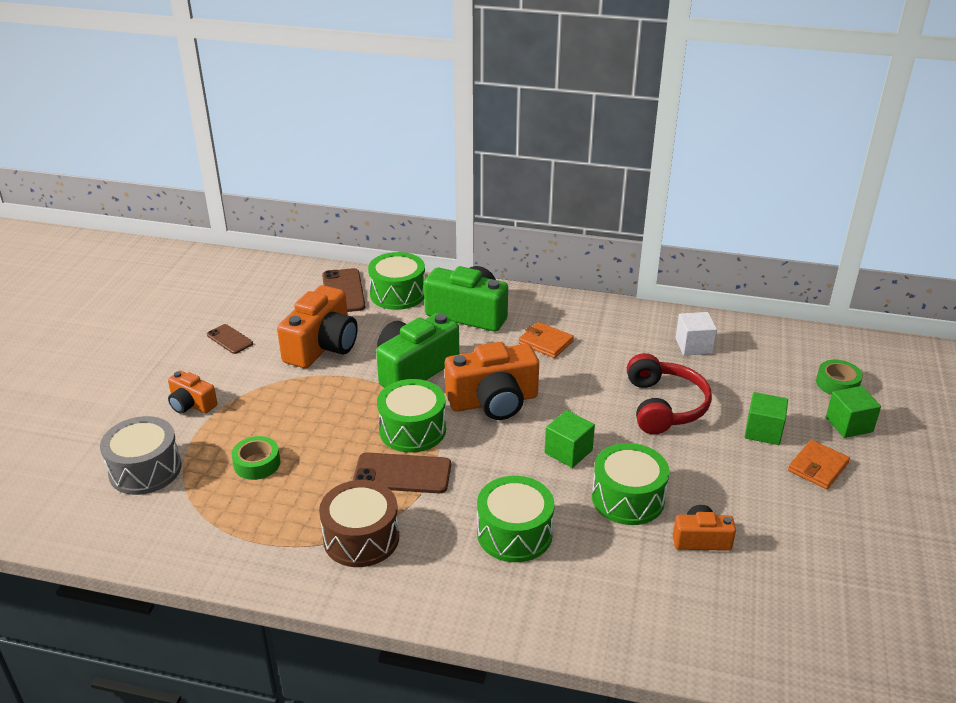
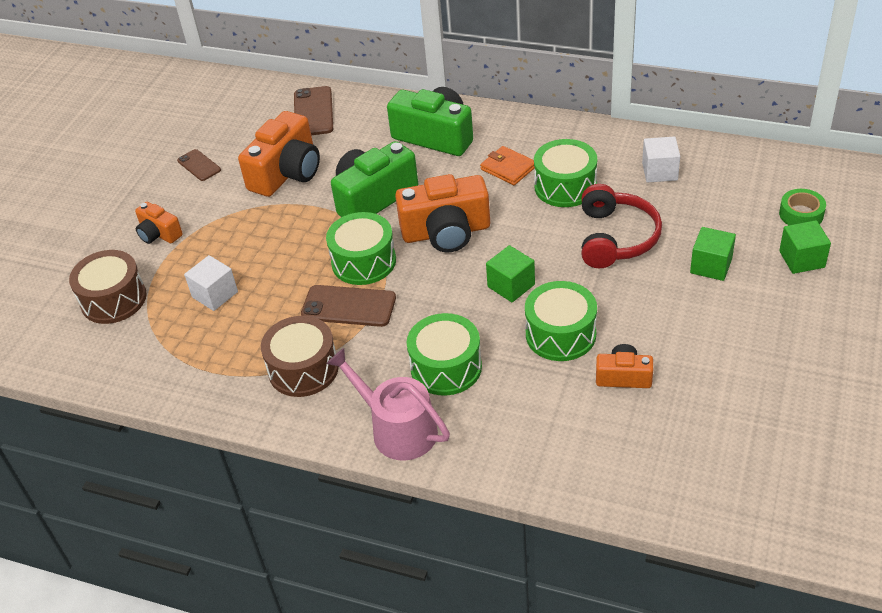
camera: 10 degrees right, 10 degrees up
(145, 470) = (113, 299): grey drum -> brown drum
(257, 463) = (215, 294): green tape -> white cube
(398, 294) = (367, 114): green drum -> green drum (565, 186)
(472, 599) = (398, 429): none -> pink watering can
(818, 467) = (758, 304): orange wallet -> none

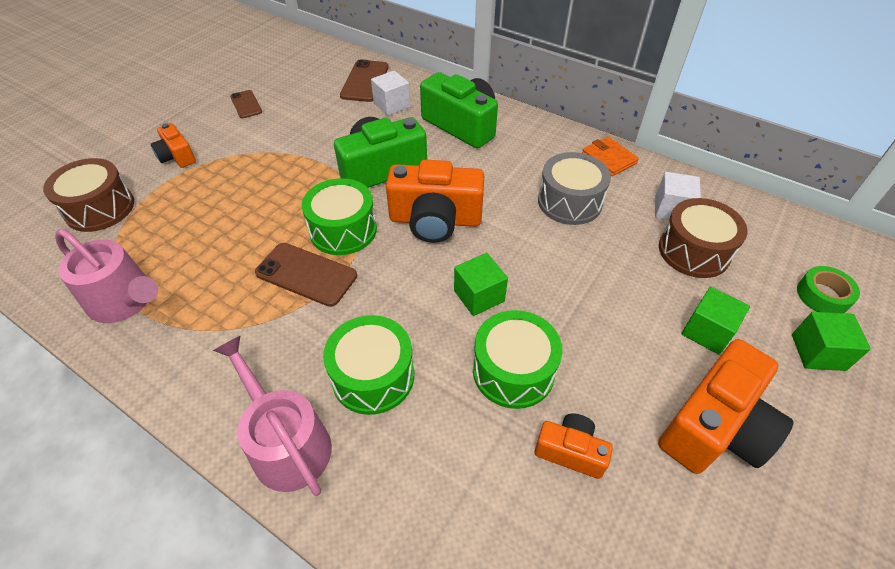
camera: 10 degrees right, 5 degrees up
(194, 368) = (125, 301): none -> pink watering can
(215, 294) = (190, 227): white cube -> white cube (392, 105)
(287, 172) = (316, 128): orange camera -> orange camera (714, 426)
(303, 369) = (227, 334): brown drum -> brown drum (694, 251)
(508, 168) = (519, 170): orange wallet -> orange wallet (609, 159)
(565, 186) = (569, 202): green drum -> grey drum
(615, 238) = (607, 270): red headphones -> none

